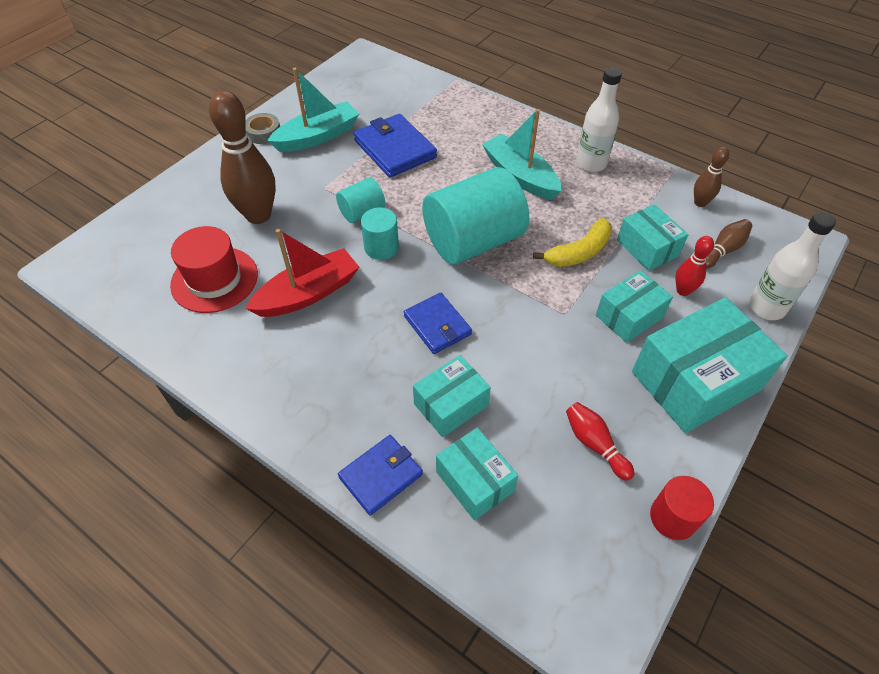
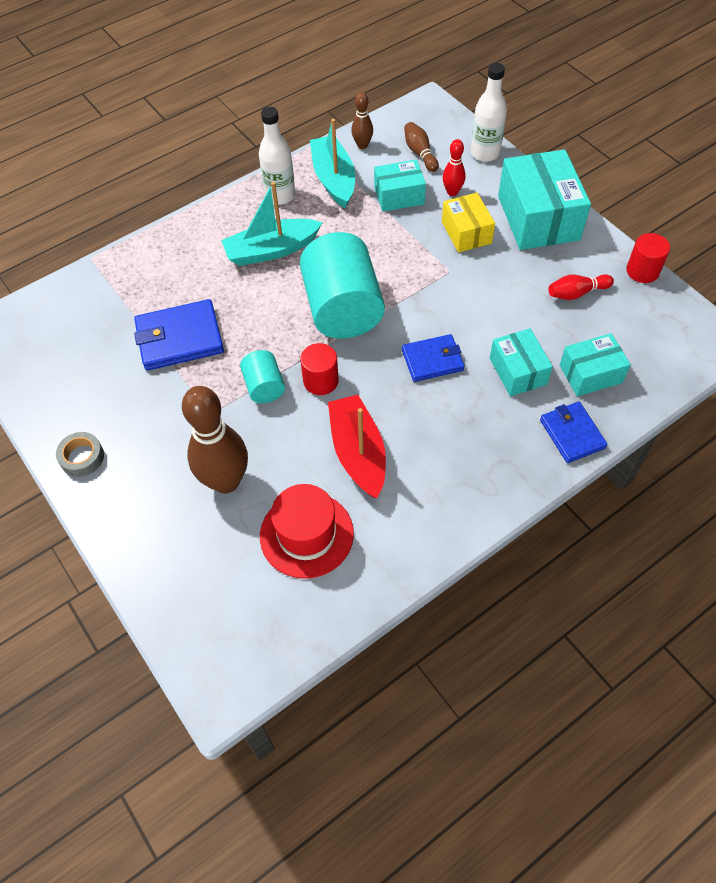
camera: 70 degrees left, 5 degrees up
(317, 136) = (119, 404): turquoise boat -> turquoise boat (333, 179)
(381, 247) = (321, 381): turquoise cylinder -> red cylinder
(579, 252) = (386, 240): yellow banana -> none
(629, 316) = (466, 232): turquoise box -> yellow box

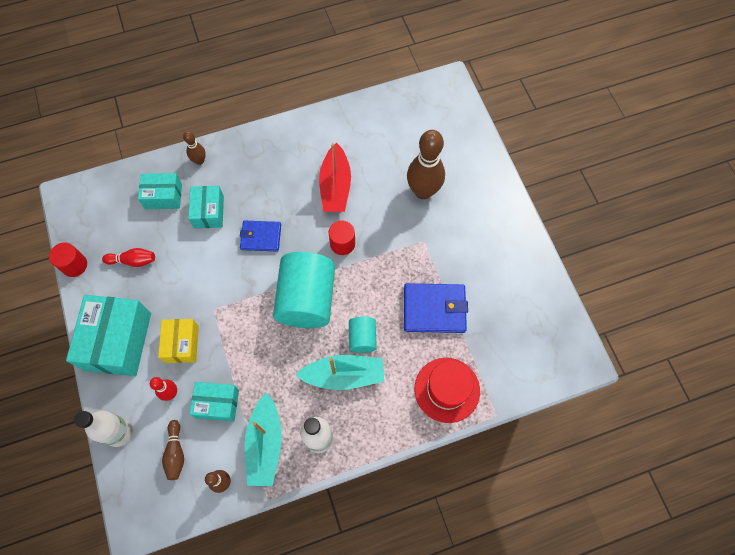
camera: 165 degrees left, 10 degrees up
(82, 457) = (513, 233): grey tape -> none
(264, 387) = (382, 250): turquoise cylinder -> turquoise cylinder (362, 338)
(306, 534) = (382, 146): red hat -> red hat (447, 390)
(572, 434) = (199, 161): blue wallet -> brown bowling pin

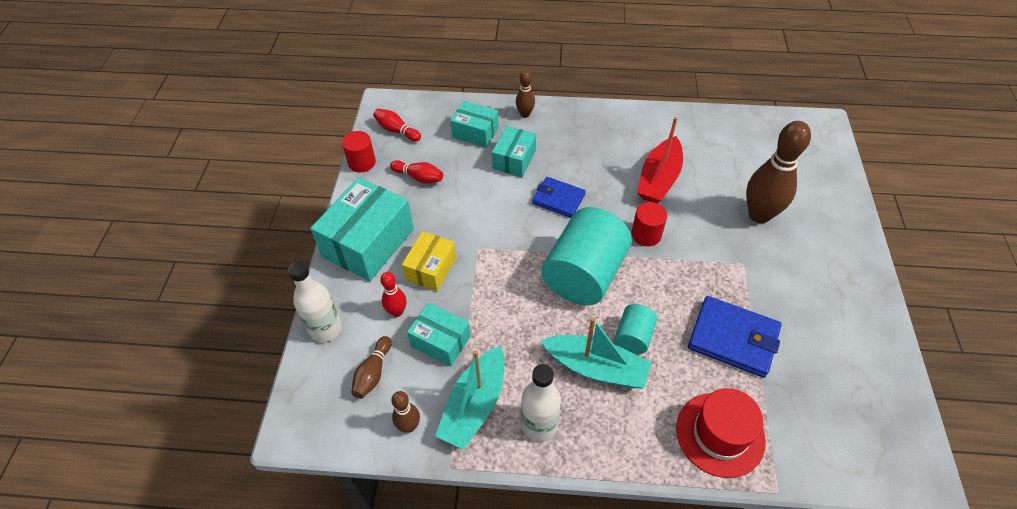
camera: 25 degrees right, 15 degrees down
(91, 220) = (396, 130): none -> red bowling pin

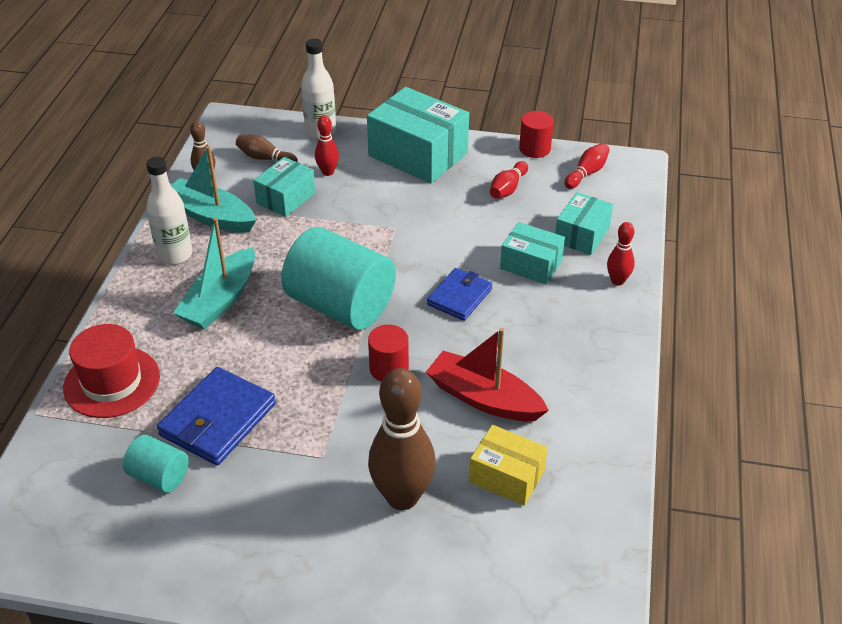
camera: 95 degrees right, 10 degrees down
(431, 269) = (375, 194): yellow box -> yellow box (507, 476)
(525, 114) = (617, 281): brown bowling pin -> red bowling pin
(633, 337) = (247, 334): turquoise cylinder -> turquoise cylinder (159, 476)

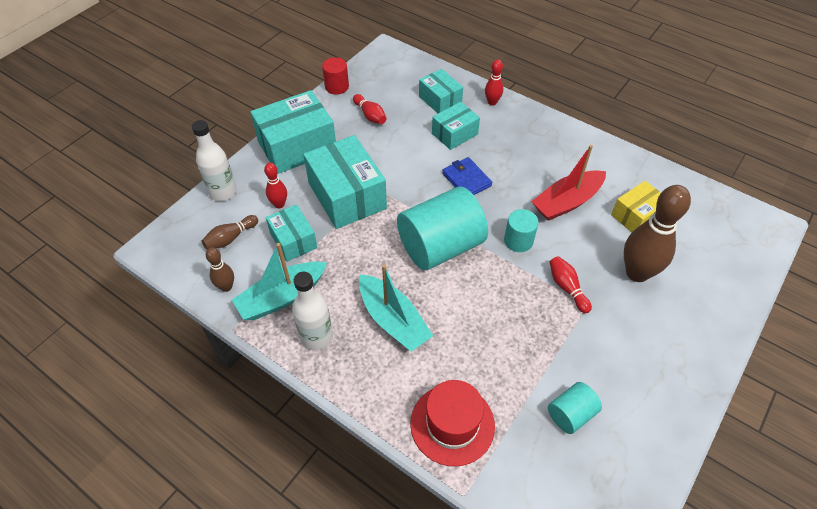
camera: 65 degrees left, 10 degrees up
(218, 420) = (526, 358): blue wallet -> none
(370, 213) = (347, 195): none -> turquoise box
(389, 369) = (518, 241): red cylinder -> turquoise cylinder
(587, 173) = (380, 74): red bowling pin -> red bowling pin (567, 288)

